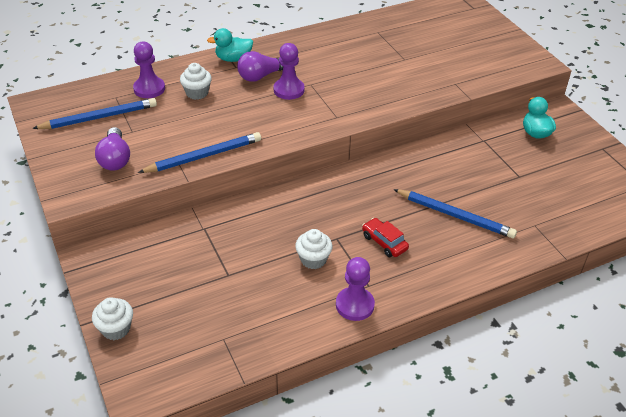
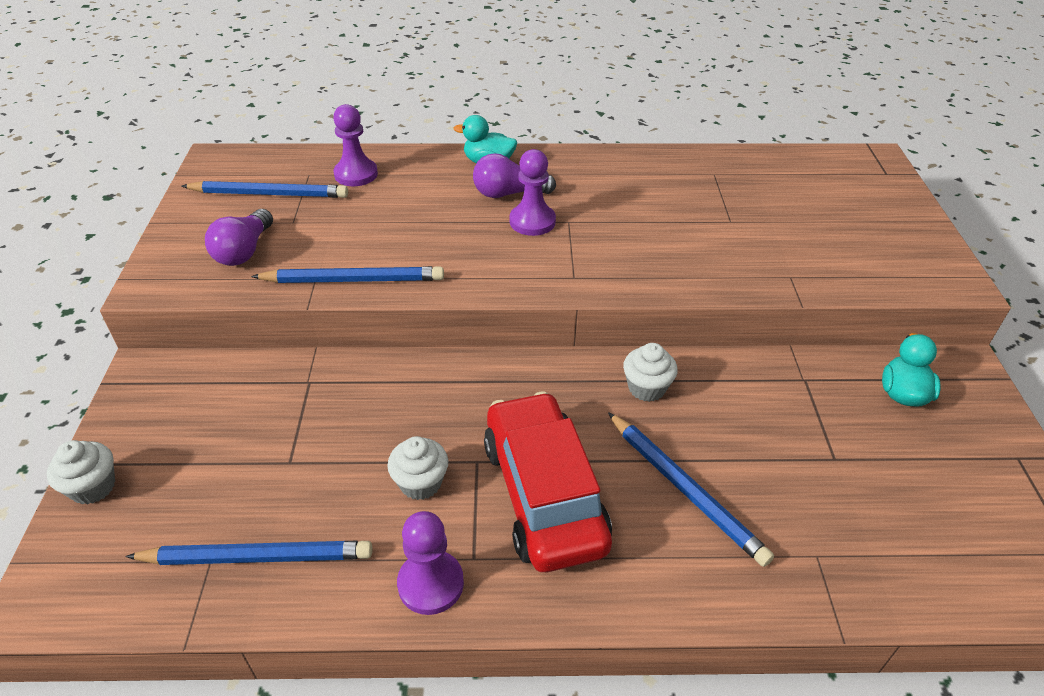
camera: 25 degrees right, 0 degrees up
(197, 93) = (409, 194): white cupcake -> white cupcake (646, 388)
(249, 327) = (257, 557): none -> blue pencil
(384, 242) = (543, 494): red car -> red car, size x2.29

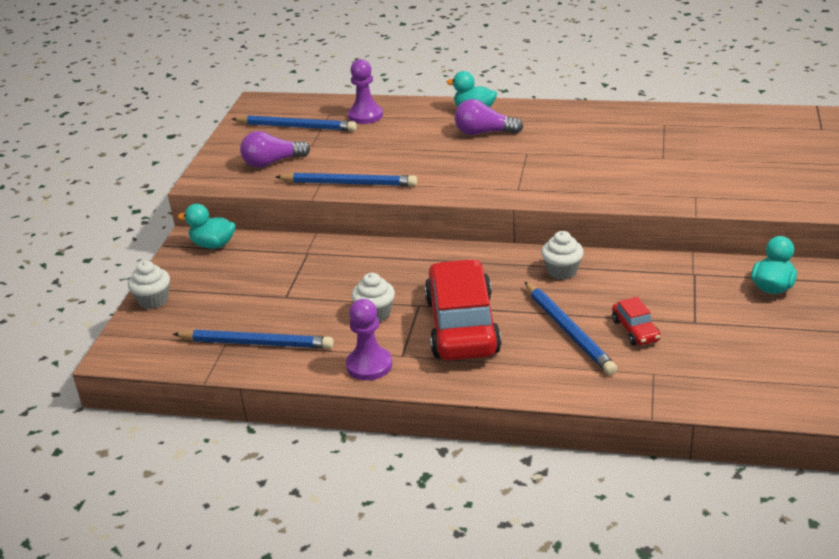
camera: 15 degrees right, 10 degrees down
(175, 377) = (213, 245): none -> turquoise duck
(244, 251) = (272, 162): purple light bulb -> purple light bulb turned 45 degrees clockwise
(532, 221) = (497, 152): purple pawn -> none
(768, 480) = (635, 330): none -> red car

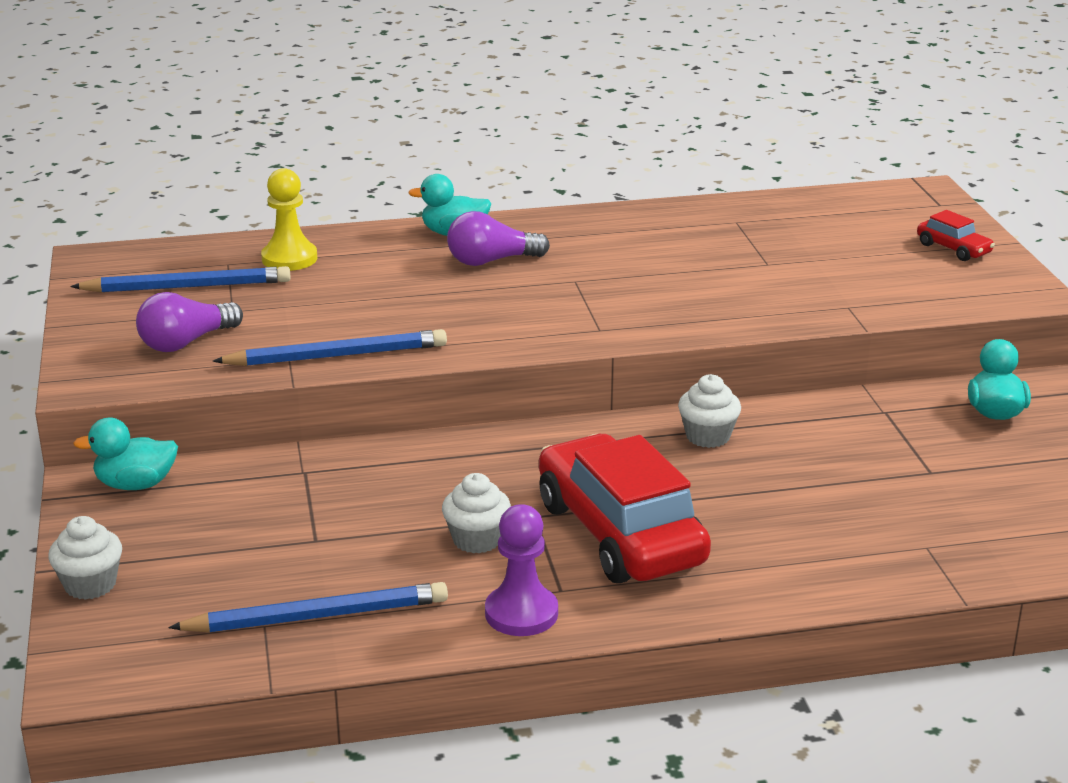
camera: 25 degrees left, 5 degrees down
(365, 116) = (289, 258): purple pawn -> yellow pawn
(568, 331) = (774, 513): blue pencil -> none
(635, 330) = (863, 496): red car -> red car (953, 249)

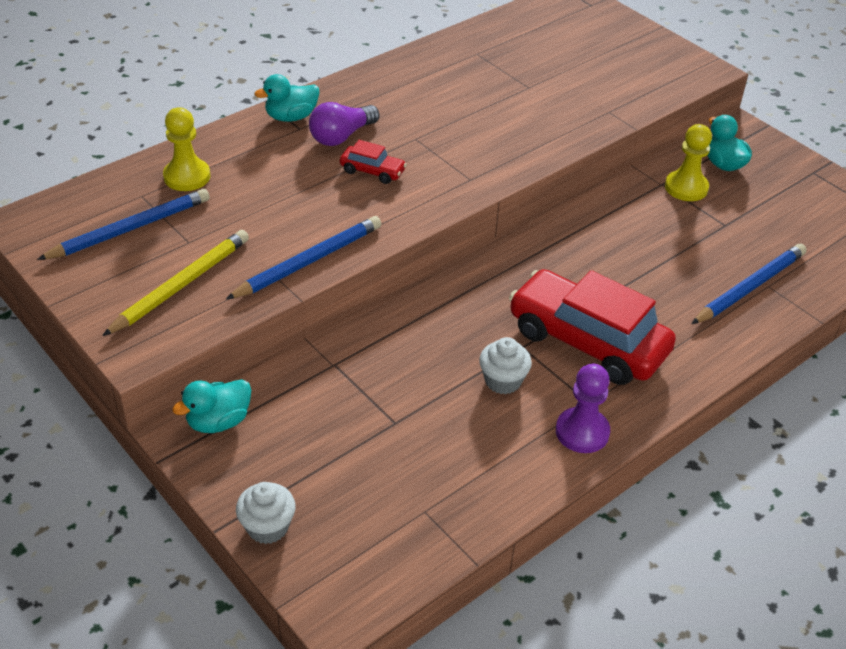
camera: 30 degrees left, 15 degrees up
(186, 342) = (181, 285): purple light bulb -> yellow pencil
(317, 616) = (453, 489): blue pencil -> blue pencil (749, 287)
(707, 436) = (575, 240): white cupcake -> none
(914, 423) = (686, 187): none -> yellow pawn
(953, 249) = (630, 42): red car -> red car (372, 171)

